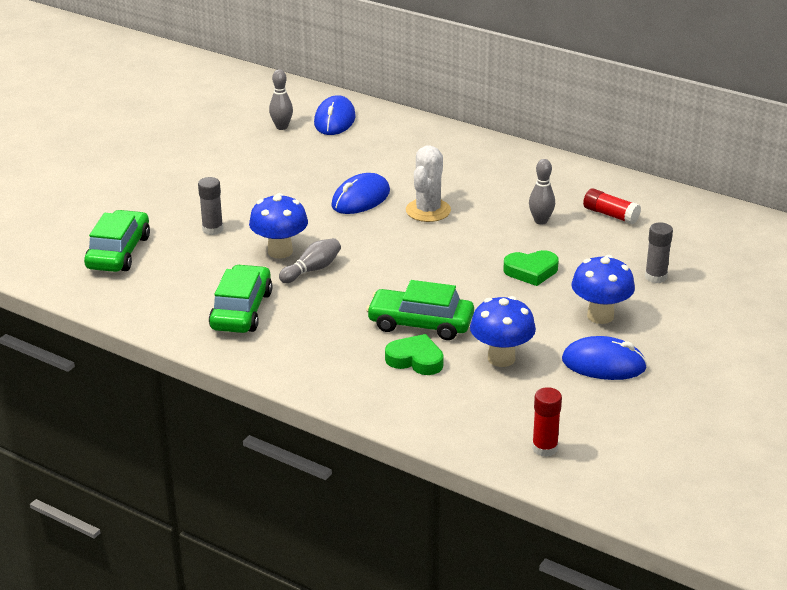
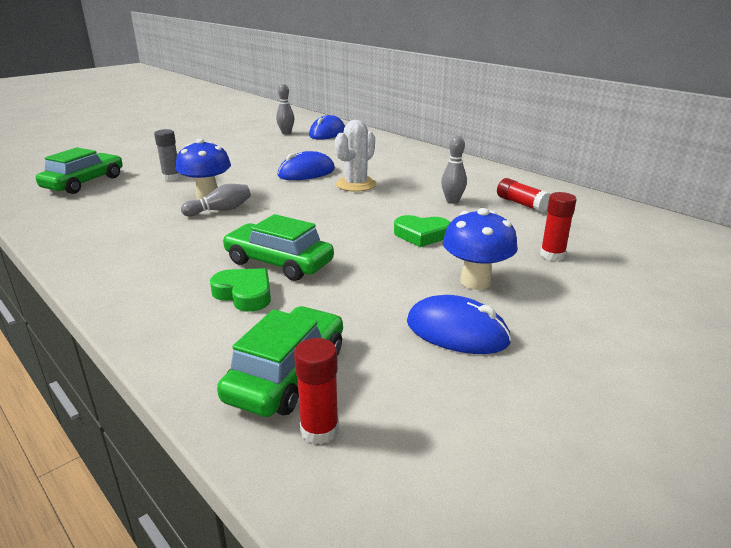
camera: 15 degrees right, 5 degrees down
(241, 310) = (127, 230): green car -> green car (287, 374)
(501, 358) = (338, 307): blue mushroom -> none
(656, 277) = (552, 255): grey glue stick -> red glue stick

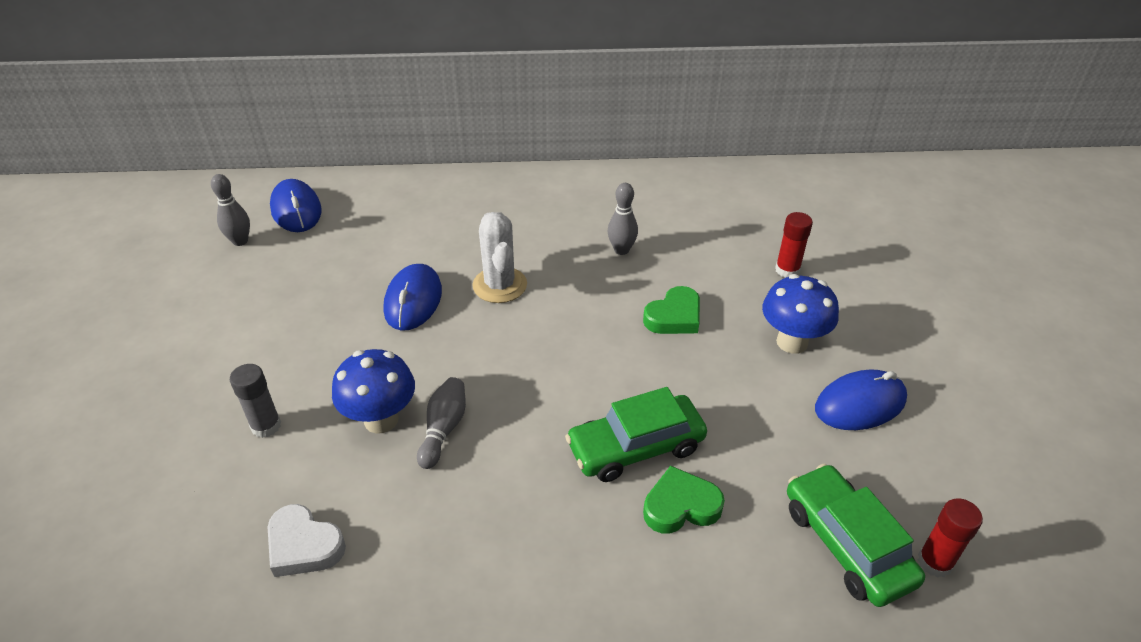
camera: 50 degrees left, 15 degrees up
(84, 183) = (157, 529): green car -> none
(101, 210) = (304, 545): none -> white heart
(521, 204) = (675, 216): red glue stick -> none

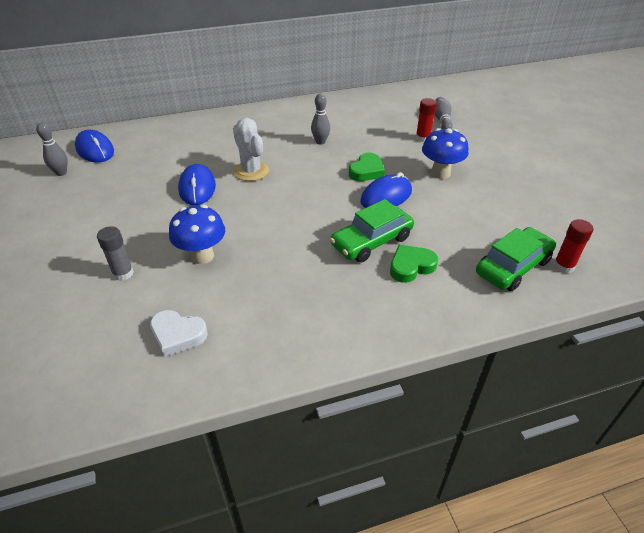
camera: 15 degrees left, 0 degrees up
(443, 429) = (246, 253): grey bowling pin -> grey bowling pin (441, 120)
(846, 544) = (513, 267): green car -> green car turned 90 degrees clockwise
(860, 404) = (491, 197): blue mouse -> blue mouse (386, 196)

